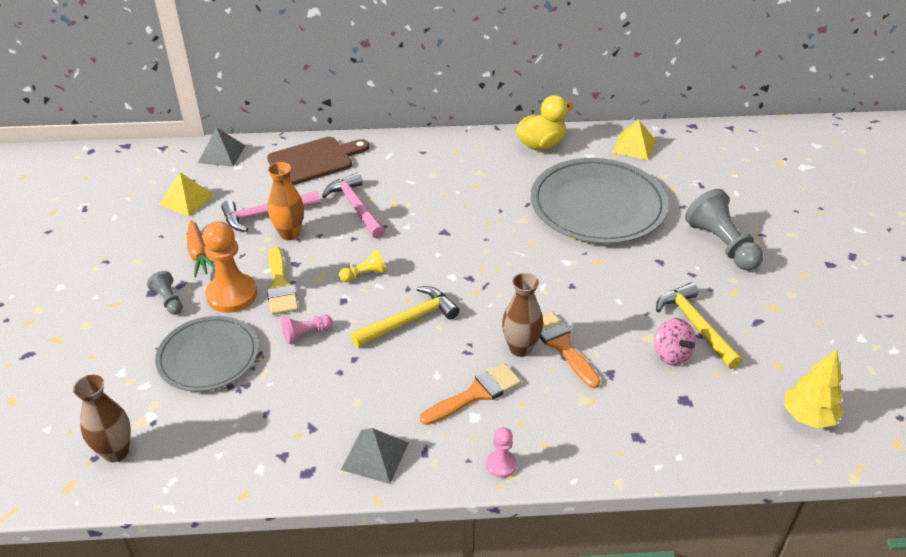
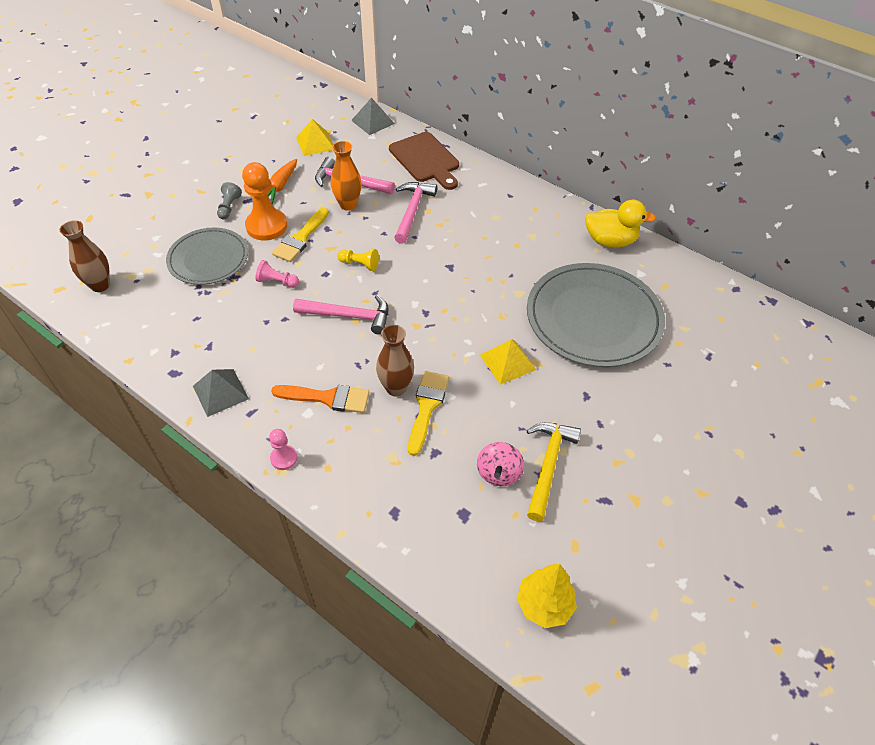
camera: 40 degrees right, 10 degrees up
(314, 160) = (426, 160): brown cutting board -> brown cutting board turned 45 degrees clockwise
(409, 320) = (349, 316): yellow hammer -> pink hammer
(562, 346) = (427, 407): orange brush -> yellow brush
(634, 146) = (690, 287): yellow pyramid -> yellow pyramid (507, 362)
(721, 244) = (659, 417): grey pawn -> none

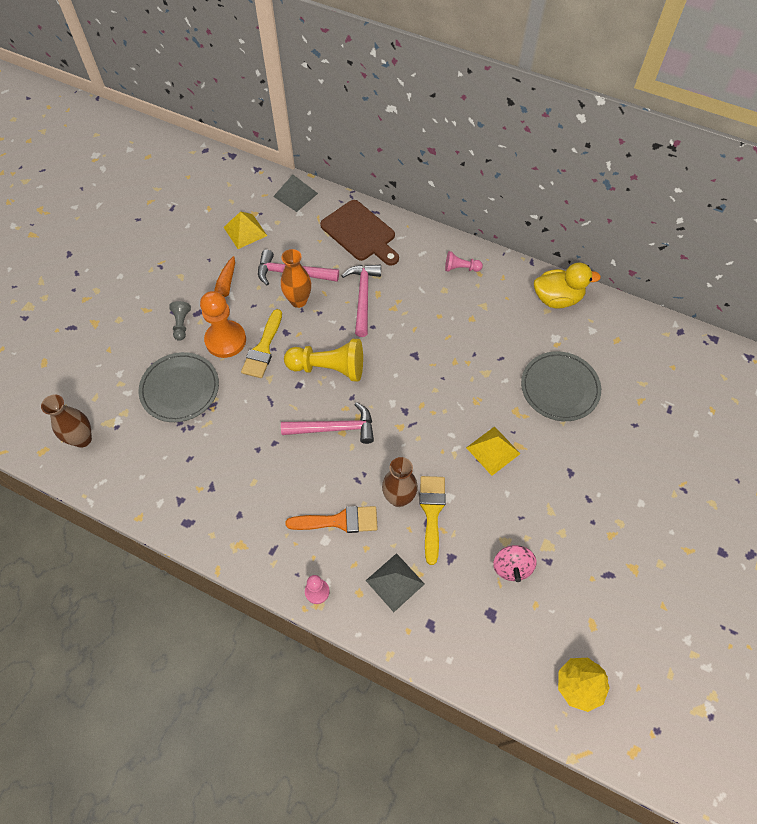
camera: 10 degrees left, 10 degrees up
(220, 392) = (237, 534): grey pyramid -> grey pyramid (395, 582)
(277, 282) = (255, 403): pink pawn -> pink pawn (461, 268)
(360, 264) = (329, 368): yellow pawn -> yellow pawn, size x1.96
(548, 465) = (552, 550): yellow hammer -> none
(593, 318) = (559, 388): grey plate -> grey plate, size x0.62

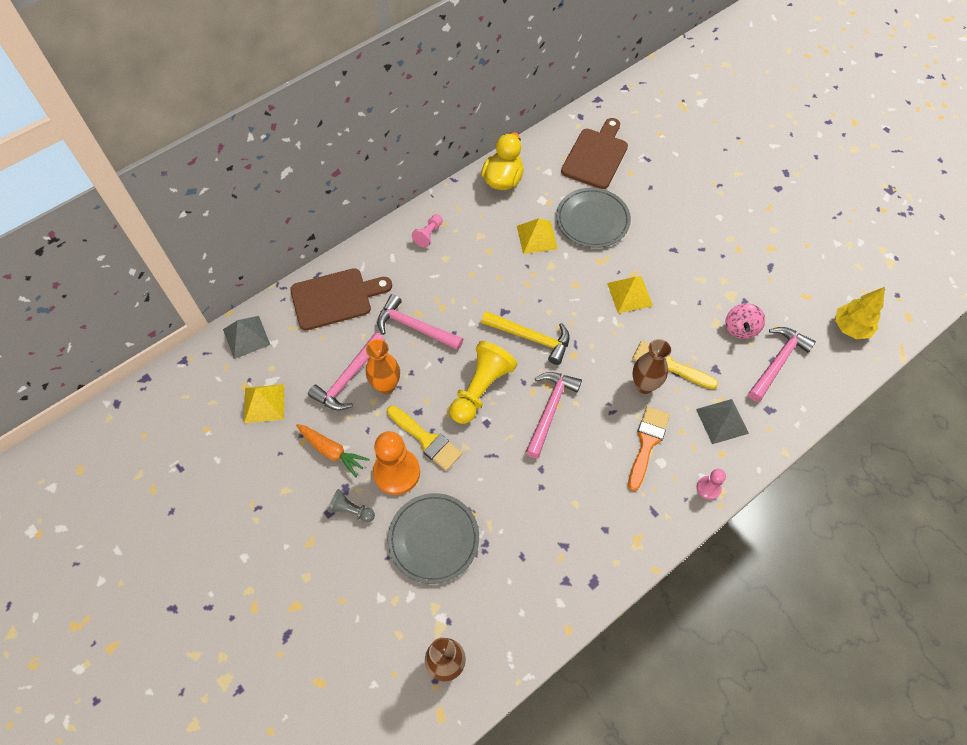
camera: 65 degrees left, 0 degrees up
(399, 386) = (531, 338): none -> yellow hammer
(491, 617) = (777, 362): none -> pink hammer
(510, 350) = (537, 237): none -> yellow pyramid
(511, 567) = (740, 328): pink spinning top -> pink spinning top turned 75 degrees clockwise
(640, 363) = (596, 156): none -> brown cutting board

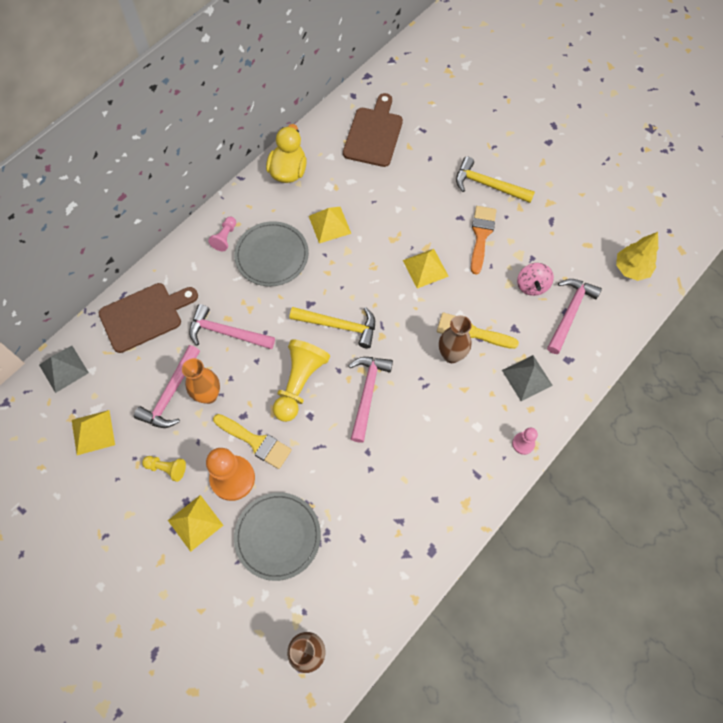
camera: 10 degrees left, 5 degrees up
(331, 451) = (167, 468): orange carrot -> yellow pawn
(351, 510) = (195, 522): grey pawn -> yellow pyramid
(592, 220) = (380, 199): grey plate -> grey plate (272, 255)
(647, 443) = (461, 410): orange brush -> orange brush (481, 235)
(708, 222) = (488, 185): none -> yellow hammer

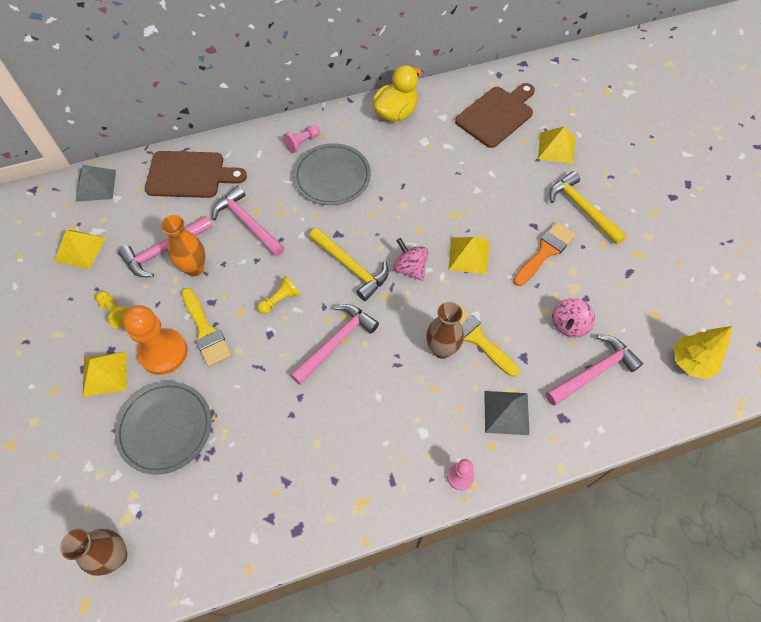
camera: 30 degrees right, 5 degrees down
(299, 383) = (280, 300): yellow pawn -> yellow pawn, size x0.51
(329, 224) = (402, 174): yellow pyramid -> yellow pyramid (556, 148)
(386, 302) = (410, 268): none -> pink spinning top

